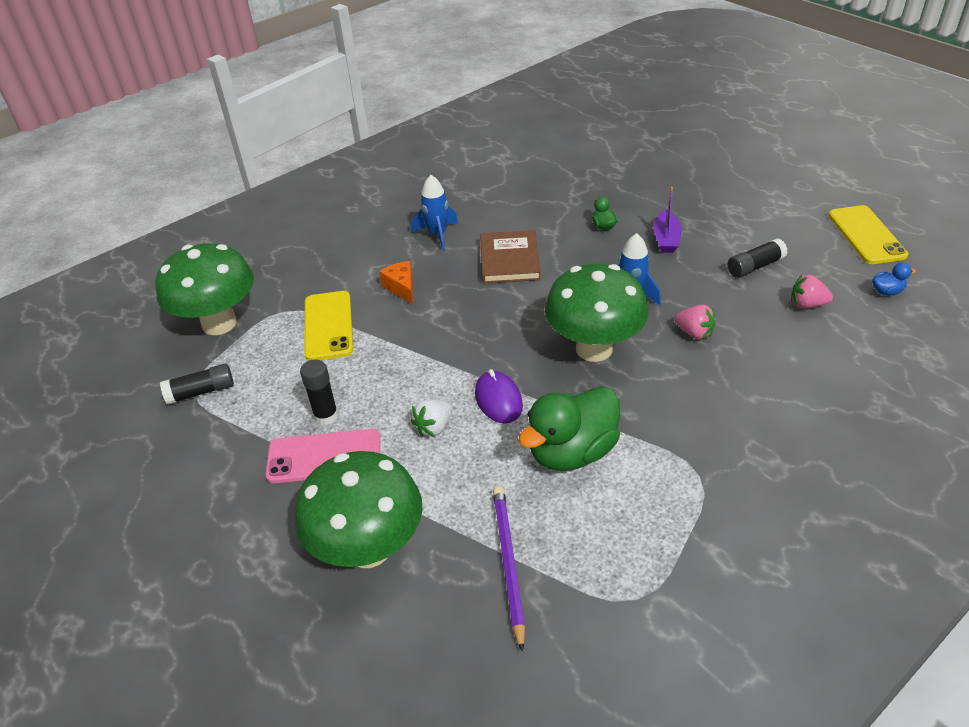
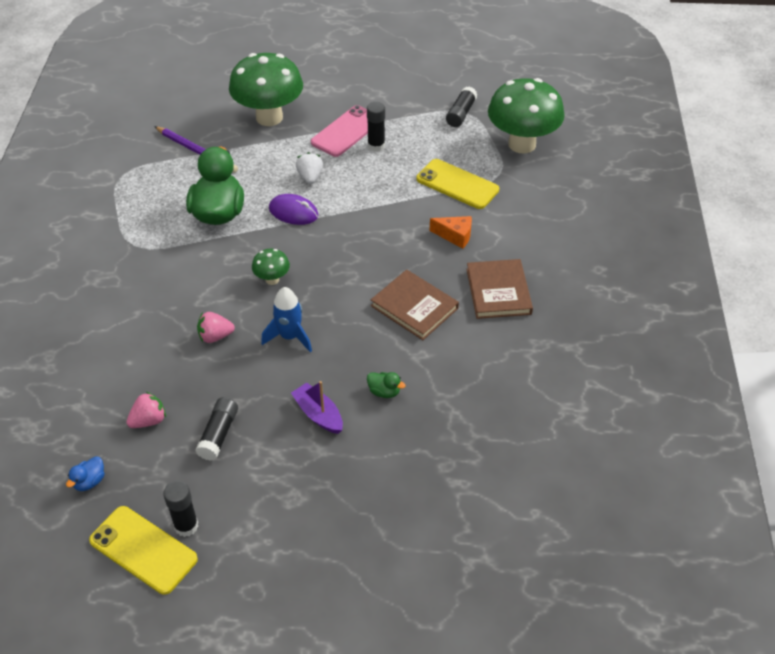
camera: 130 degrees right, 5 degrees up
(437, 235) = (498, 291): blue rocket -> brown book
(594, 349) = (272, 279): green mushroom -> green mushroom, size x0.44
(824, 231) = (186, 526): none -> black glue stick

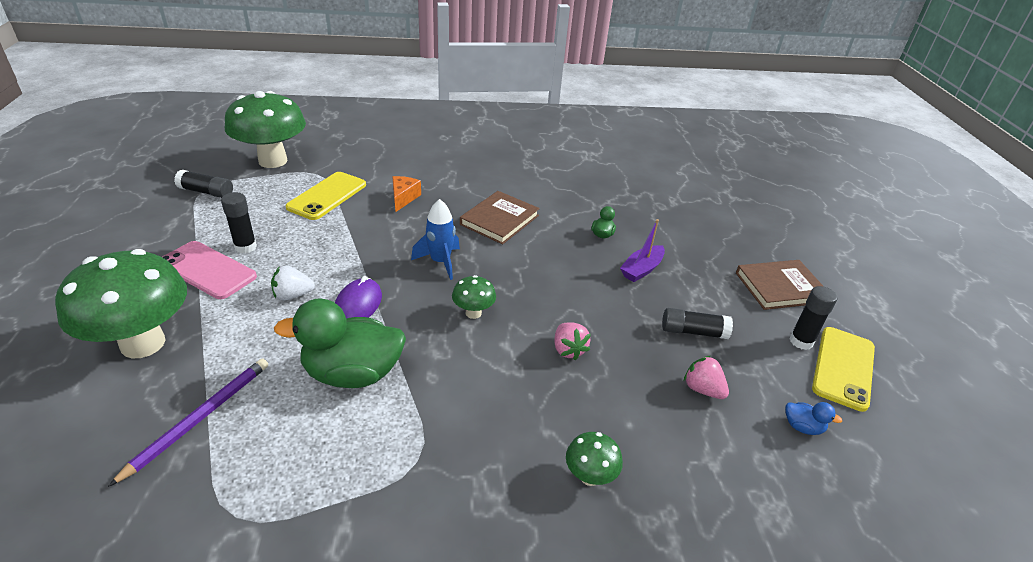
camera: 100 degrees left, 10 degrees down
(93, 330) = (589, 476): none -> green mushroom
(290, 337) = (554, 293): blue rocket -> blue rocket (440, 262)
(498, 291) = (474, 179): brown book -> brown book (780, 287)

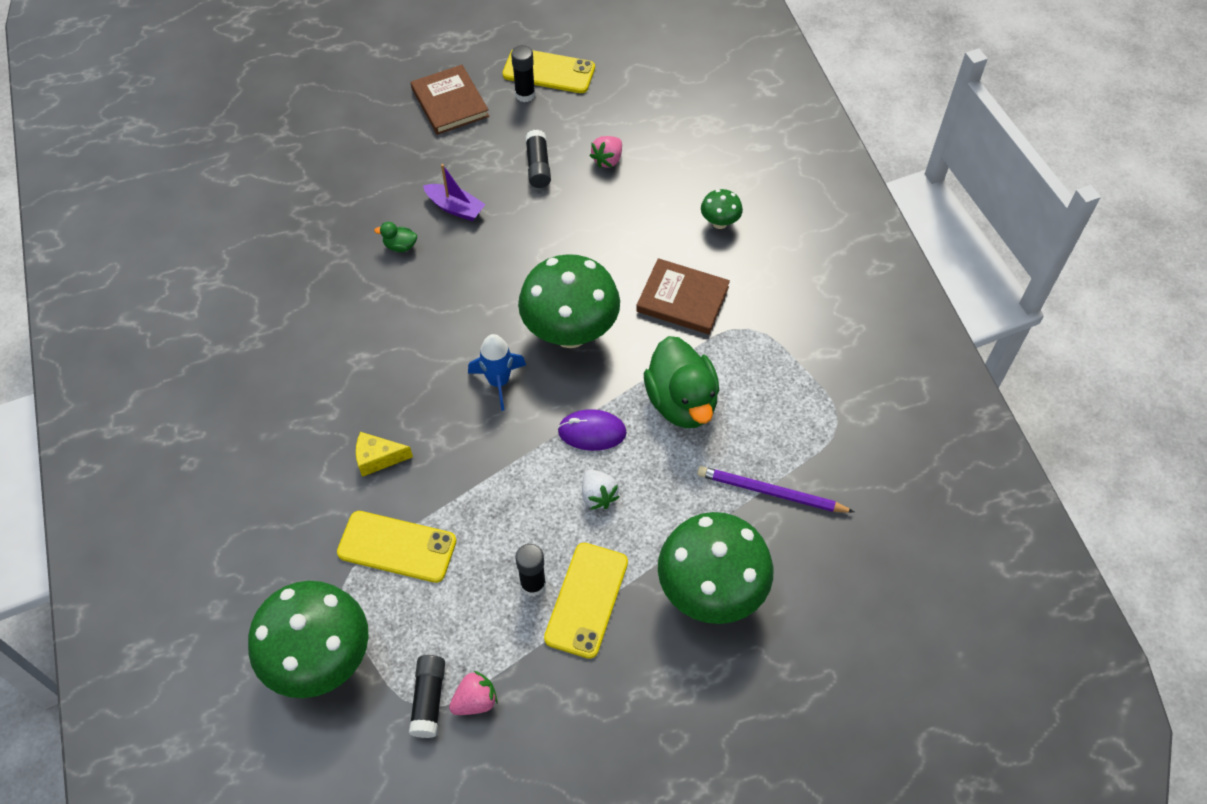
camera: 100 degrees left, 20 degrees up
(207, 270) = (586, 600): pink phone -> yellow phone
(403, 198) = (378, 458): orange cheese -> yellow cheese
(473, 313) = (570, 333): green mushroom -> green mushroom, size x2.25
(499, 220) = (399, 346): brown book -> brown book (682, 299)
(568, 350) = (594, 252): pink strawberry -> pink strawberry (475, 701)
(802, 427) = (624, 102): blue duck -> none

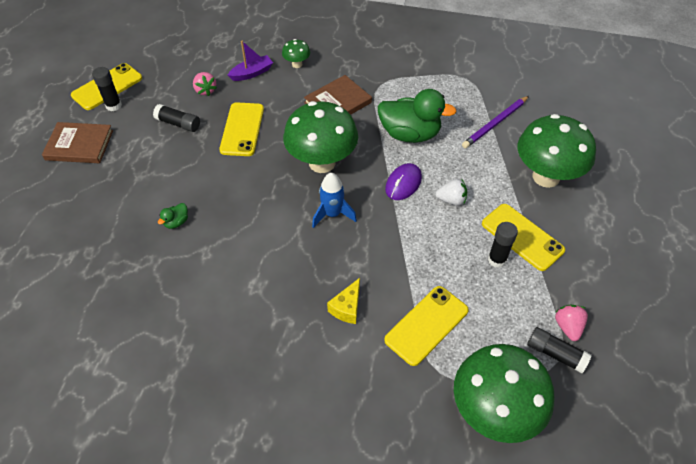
camera: 60 degrees left, 5 degrees down
(455, 208) = (172, 179): purple boat -> purple boat (252, 73)
(570, 228) = (242, 129): none -> yellow phone

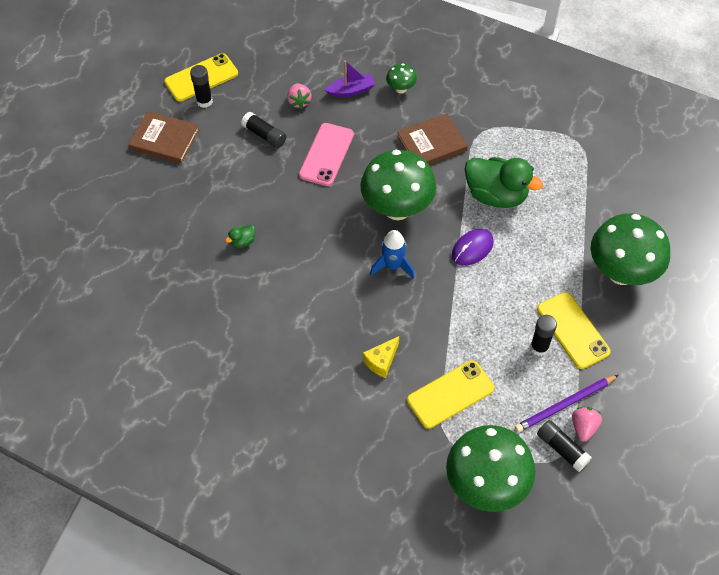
camera: 15 degrees right, 5 degrees up
(242, 129) = (326, 154): yellow phone -> pink phone
(451, 200) = (515, 276): white strawberry -> none
(495, 124) = (590, 202): purple pencil -> purple pencil (565, 405)

